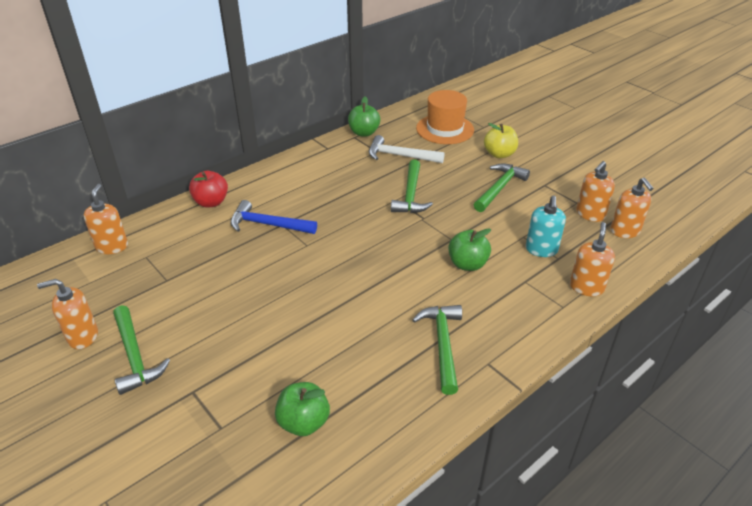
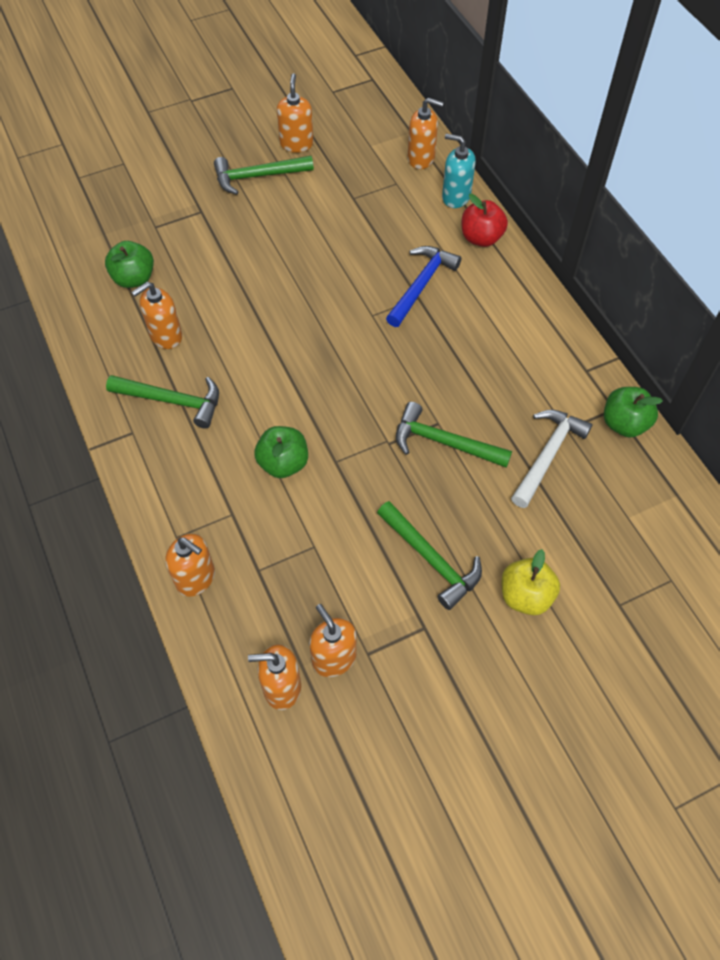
camera: 105 degrees right, 20 degrees up
(372, 371) = (165, 336): none -> orange soap dispenser
(445, 129) = (619, 540): orange hat -> none
(541, 250) = (281, 557): turquoise soap dispenser -> turquoise soap dispenser (456, 197)

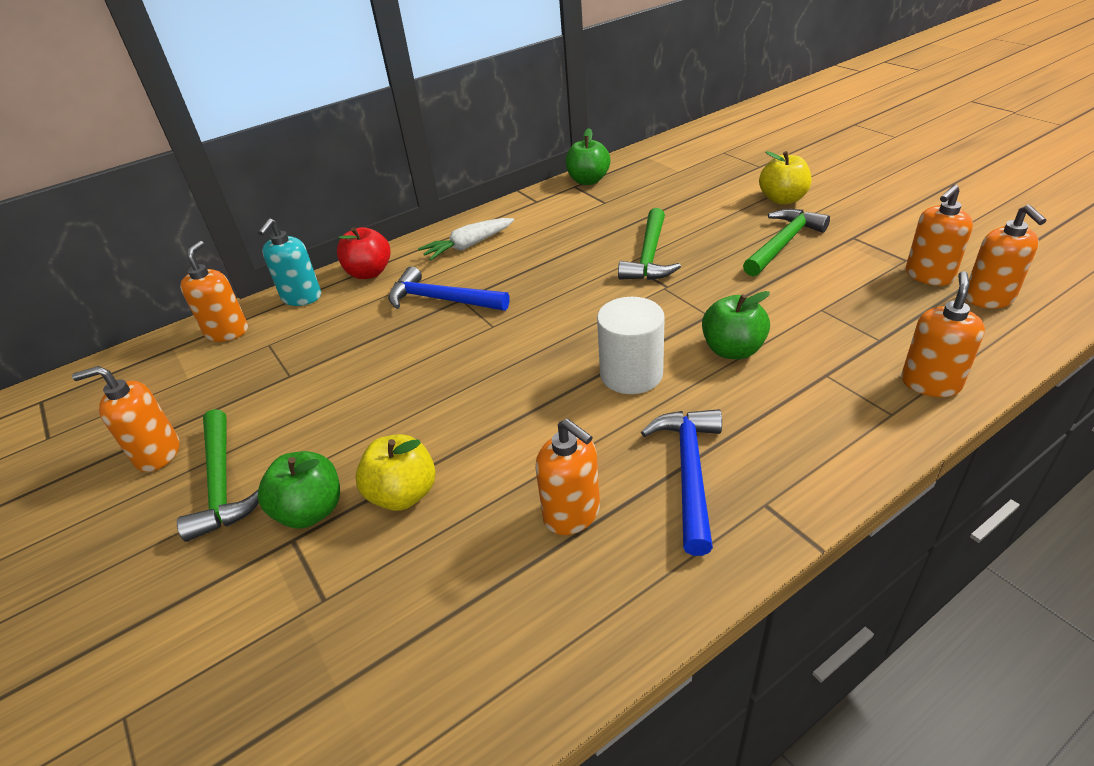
camera: 95 degrees left, 20 degrees down
(134, 278) = (454, 595): green apple -> green apple (311, 511)
(172, 401) = (689, 472): green hammer -> blue hammer
(214, 259) = (403, 494): none -> yellow apple
(280, 391) = (631, 374): none -> white cylinder
(507, 308) = (468, 246): none -> white carrot
(547, 455) = (637, 207): white hammer -> none

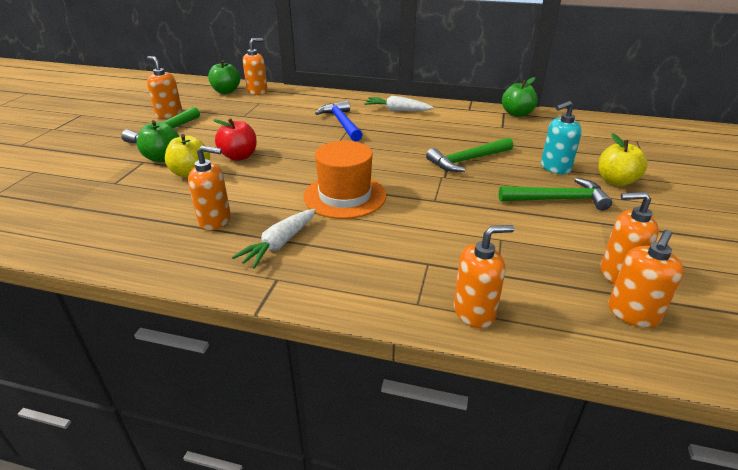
camera: 45 degrees right, 5 degrees down
(301, 297) = (300, 94): turquoise soap dispenser -> turquoise soap dispenser (555, 168)
(369, 273) = (339, 99): red apple -> red apple (239, 156)
(572, 514) = (215, 220): orange soap dispenser -> orange soap dispenser turned 90 degrees counterclockwise
(631, 374) = (345, 196): white cylinder -> orange hat
(689, 472) = (279, 244): blue hammer -> white carrot
(732, 350) = (409, 220): green apple -> green apple (226, 91)

